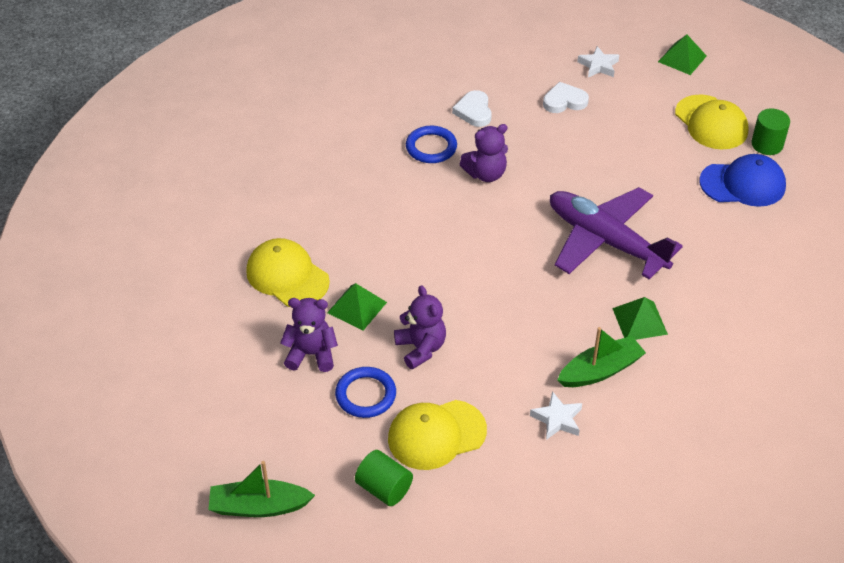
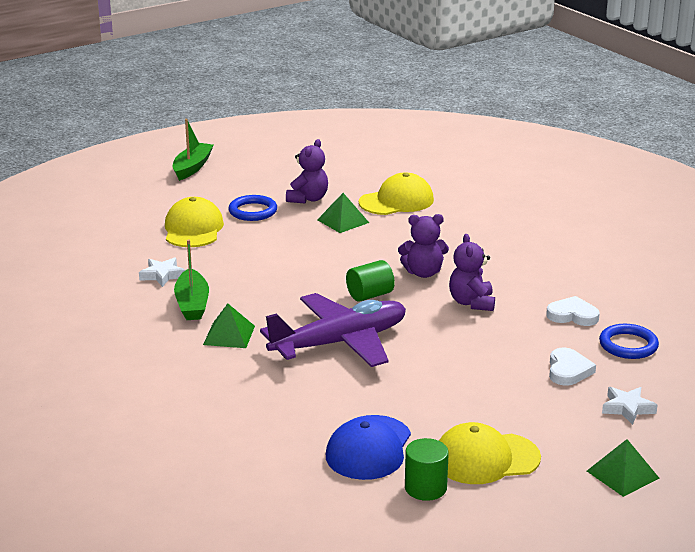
camera: 110 degrees right, 20 degrees down
(384, 488) = (166, 205): green cylinder -> green cylinder (370, 295)
(421, 348) = (280, 237): purple teddy bear -> purple teddy bear (423, 273)
(431, 147) = (525, 283): blue ring -> blue ring (628, 345)

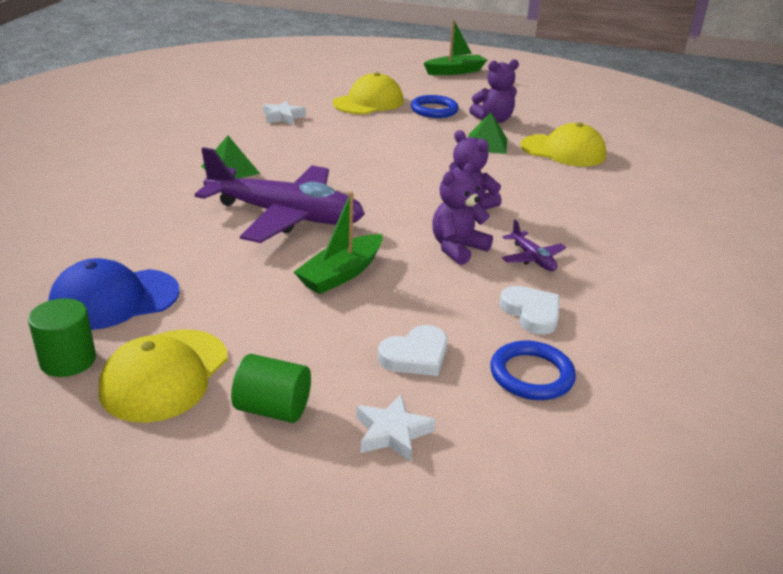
camera: 45 degrees right, 5 degrees up
(192, 304) = (257, 140): green boat -> green boat (341, 274)
(370, 295) = (387, 198): green cylinder -> green cylinder (273, 409)
(486, 459) = (165, 375): yellow cap -> yellow cap turned 105 degrees counterclockwise
(517, 285) = (532, 258): none -> purple plane
(622, 474) = (234, 494): green pyramid -> none

